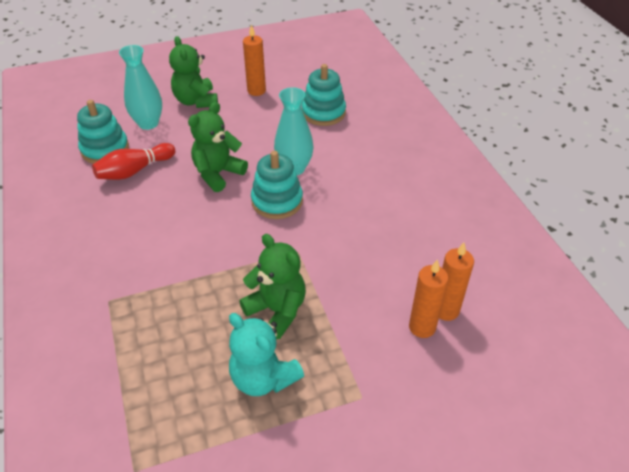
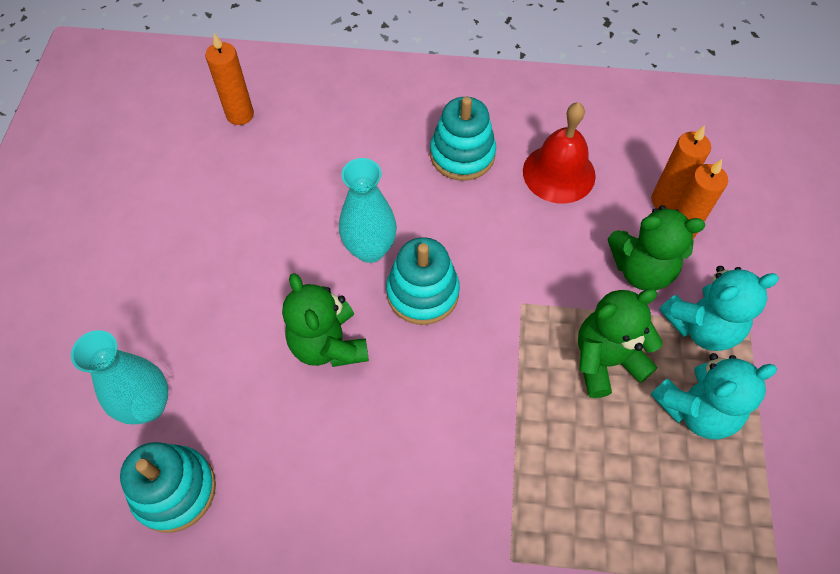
camera: 65 degrees left, 15 degrees up
(134, 171) = (256, 457): red bowling pin -> none
(196, 101) = (137, 319): green teddy bear -> green teddy bear (641, 269)
(256, 91) = (168, 231): orange candle -> orange candle (240, 115)
(323, 113) = (275, 171): turquoise stacking toy -> turquoise stacking toy (462, 154)
(340, 364) = (702, 326): none -> turquoise teddy bear
(422, 239) = (559, 173): none -> red bell

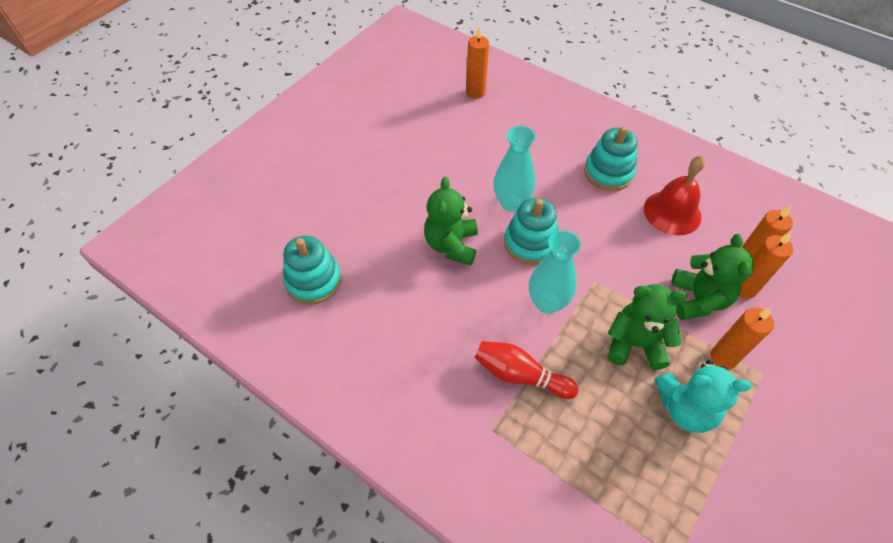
camera: 30 degrees right, 5 degrees down
(148, 405) = (326, 228): turquoise vase -> turquoise vase (547, 303)
(504, 472) = (520, 375): none -> red bowling pin
(641, 269) = (698, 299): green teddy bear -> green teddy bear turned 120 degrees counterclockwise
(702, 326) = (723, 357): turquoise teddy bear -> orange candle

